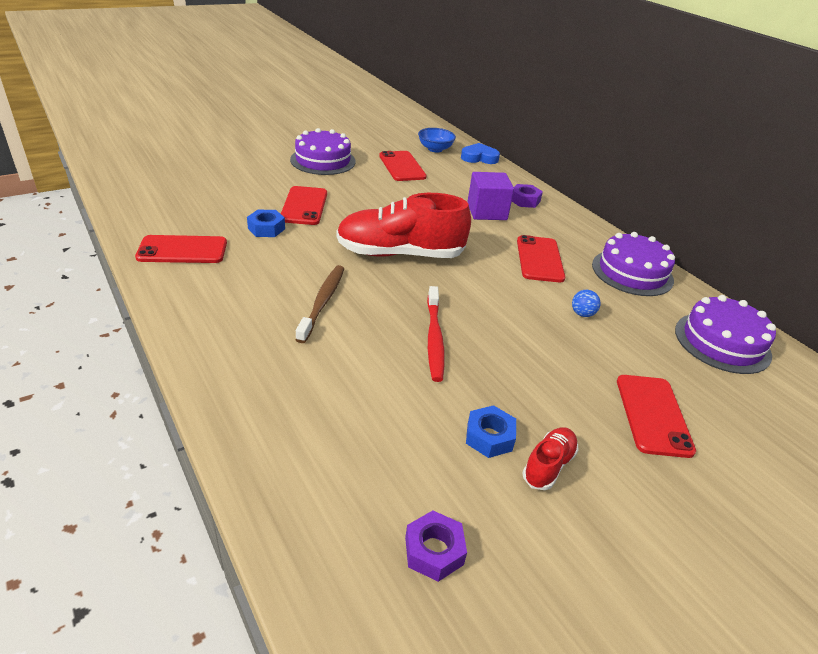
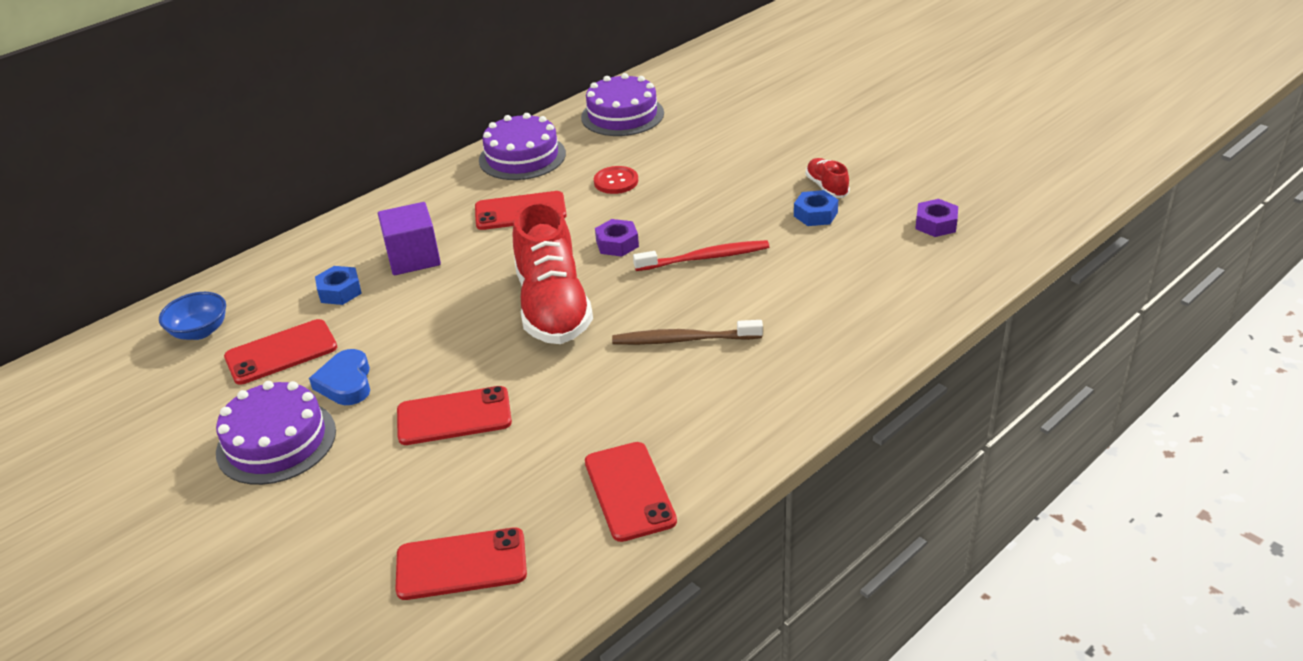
camera: 95 degrees left, 0 degrees up
(266, 228) = (536, 432): blue nut -> blue nut (340, 291)
(479, 158) = (228, 284): blue heart -> blue heart (346, 383)
(524, 200) = (370, 233): purple nut -> purple nut (617, 244)
(548, 465) = (826, 187): red shoe -> red shoe turned 45 degrees clockwise
(582, 314) = (616, 181): blue ball -> red button
(653, 415) = (740, 146): red phone -> red phone (461, 564)

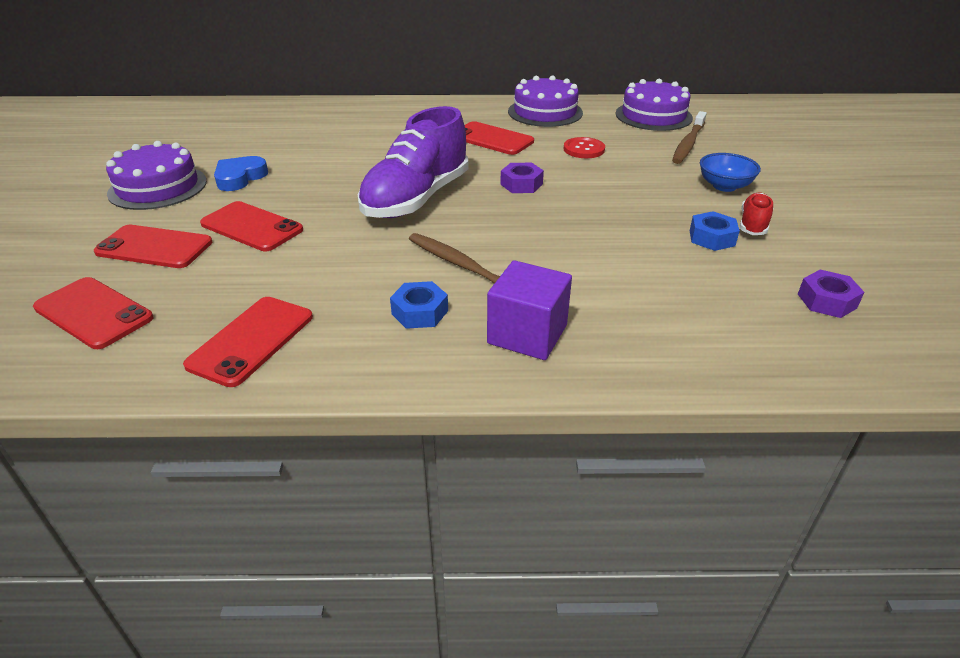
camera: 40 degrees right, 0 degrees up
(200, 331) = (231, 120): blue bowl -> blue bowl (724, 186)
(281, 352) = (243, 147): red phone -> red phone (154, 247)
(340, 291) = (323, 133): blue nut -> blue nut (420, 312)
(413, 258) = (389, 135): purple cube -> purple cube (527, 334)
(553, 306) = (416, 199): red shoe -> purple shoe
(689, 133) = (688, 144): none -> brown toothbrush
(705, 258) = (569, 223): red toothbrush -> none

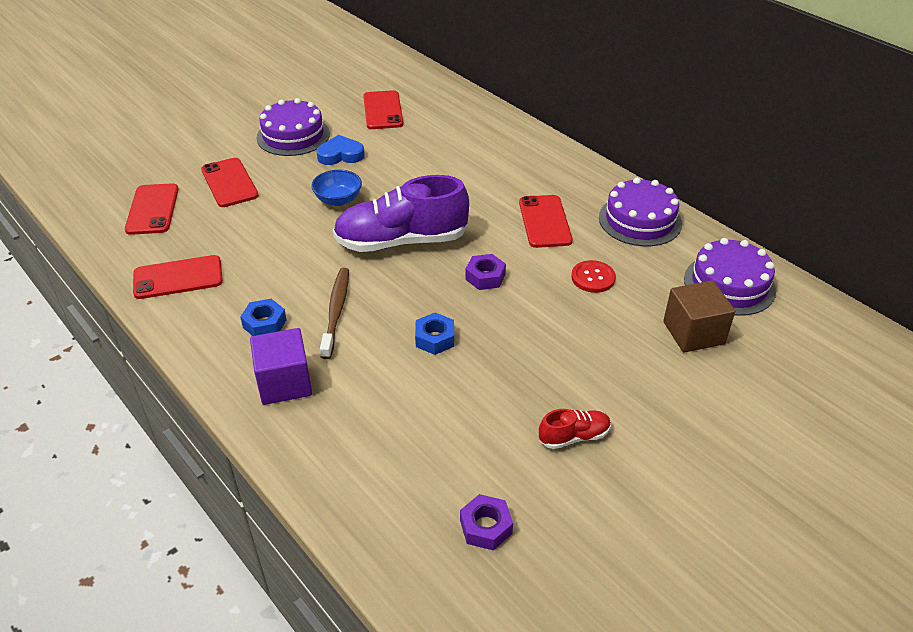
camera: 50 degrees right, 5 degrees up
(251, 227) = (288, 200): red phone -> red phone (383, 110)
(688, 144) = (693, 333): brown toothbrush -> brown cube
(712, 238) = (518, 420): blue nut -> blue nut (435, 338)
(724, 186) = (629, 391): blue bowl -> blue bowl (338, 200)

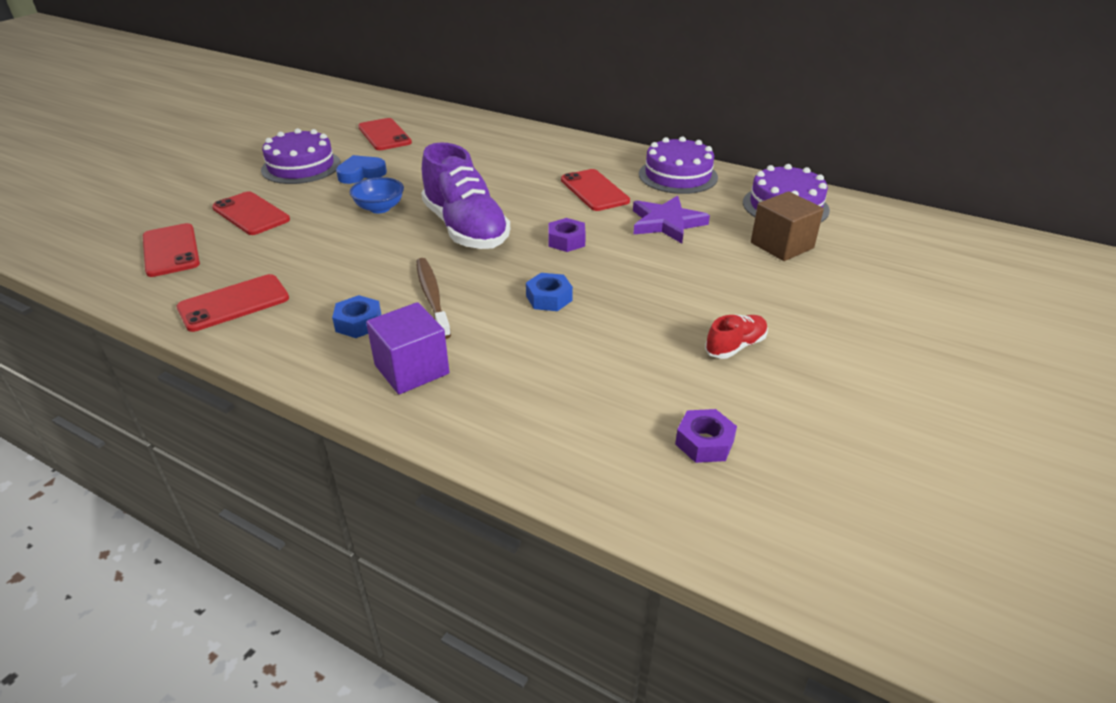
camera: 20 degrees left, 5 degrees down
(401, 241) = (465, 229): purple shoe -> purple shoe turned 90 degrees counterclockwise
(593, 278) = (666, 223): red button -> purple star

